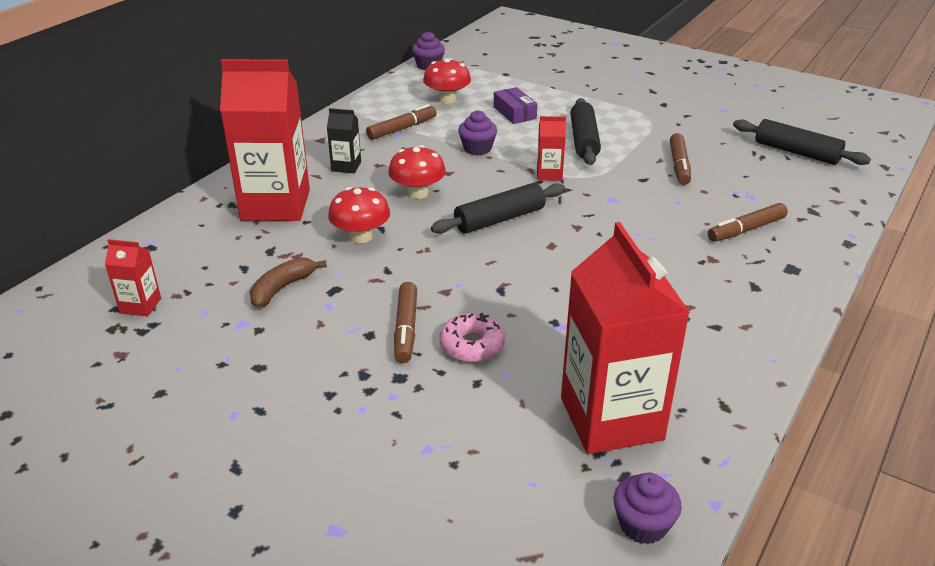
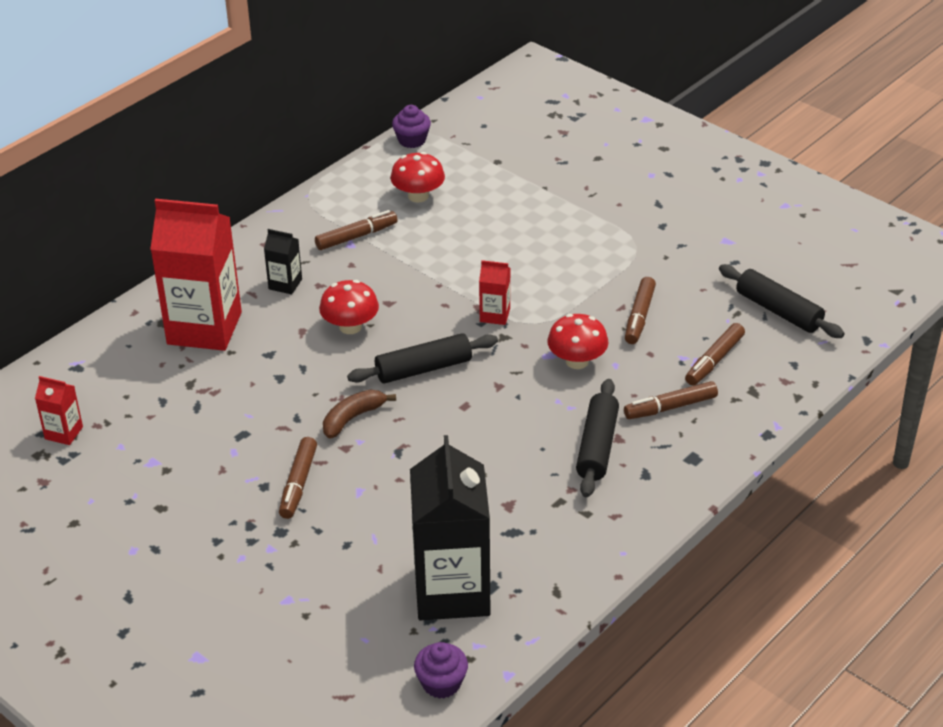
camera: 10 degrees right, 5 degrees up
(282, 288) = (194, 428): brown banana -> brown banana (352, 418)
(361, 236) = (280, 375): red mushroom -> red mushroom (577, 361)
(472, 345) = (353, 507): pink donut -> none
(477, 148) = (430, 272): purple cupcake -> none
(514, 113) = (487, 224): purple box -> none
(584, 140) = (549, 271): black rolling pin -> black rolling pin (597, 446)
(611, 418) = (452, 591): red carton -> black carton
(764, 191) = (714, 360): none -> brown marker

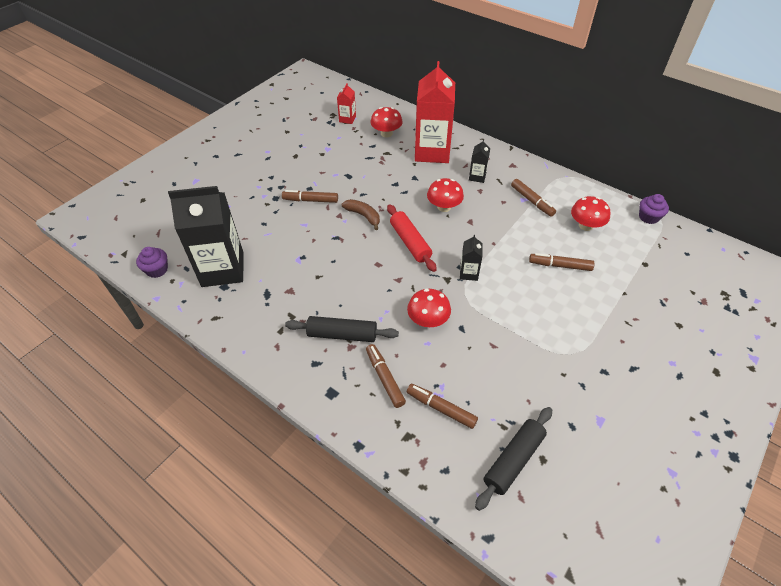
camera: 85 degrees right, 10 degrees up
(131, 381) = (386, 133): none -> red mushroom
(423, 369) = (410, 242): black rolling pin -> red rolling pin
(495, 315) = (468, 273): red carton -> black carton
(639, 316) = (484, 357): brown marker -> brown marker (560, 265)

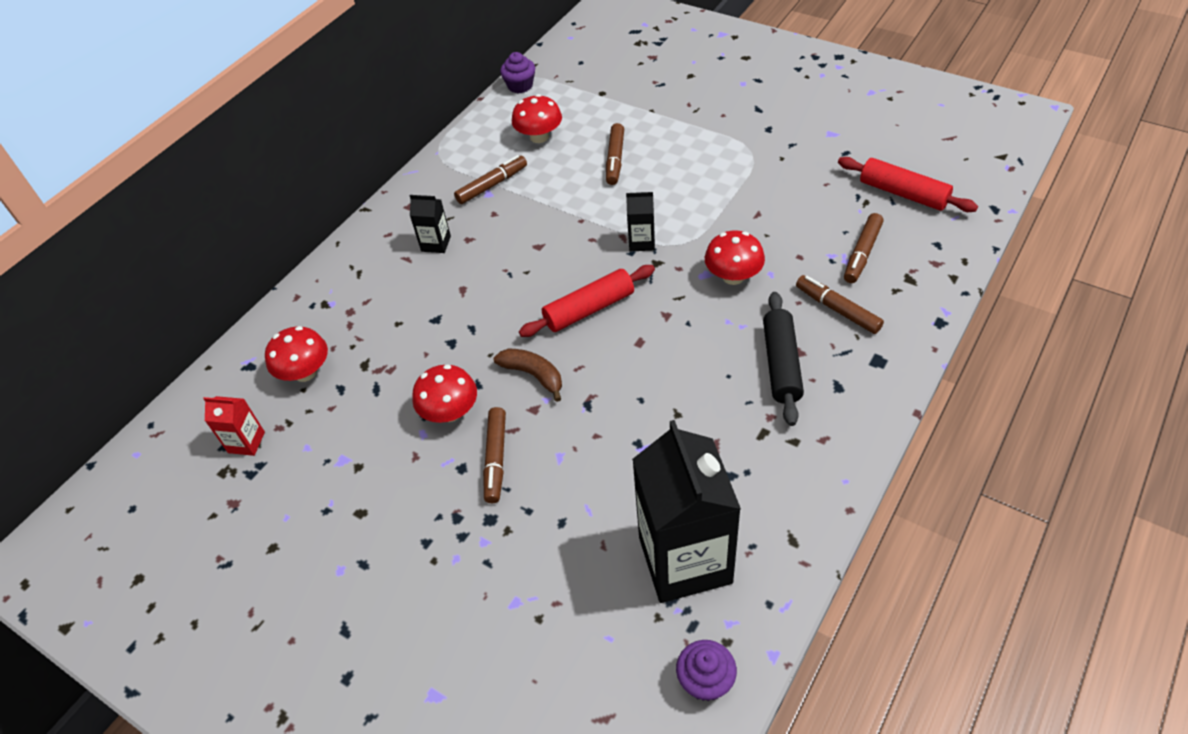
camera: 90 degrees left, 0 degrees up
(363, 216) = (533, 375): brown banana -> brown banana turned 90 degrees clockwise
(385, 378) = (837, 309): brown marker -> brown marker turned 75 degrees clockwise
(432, 152) = (367, 302): red carton -> none
(444, 207) = (508, 277): red mushroom -> red mushroom (450, 412)
(513, 460) = (903, 193): black rolling pin -> red rolling pin

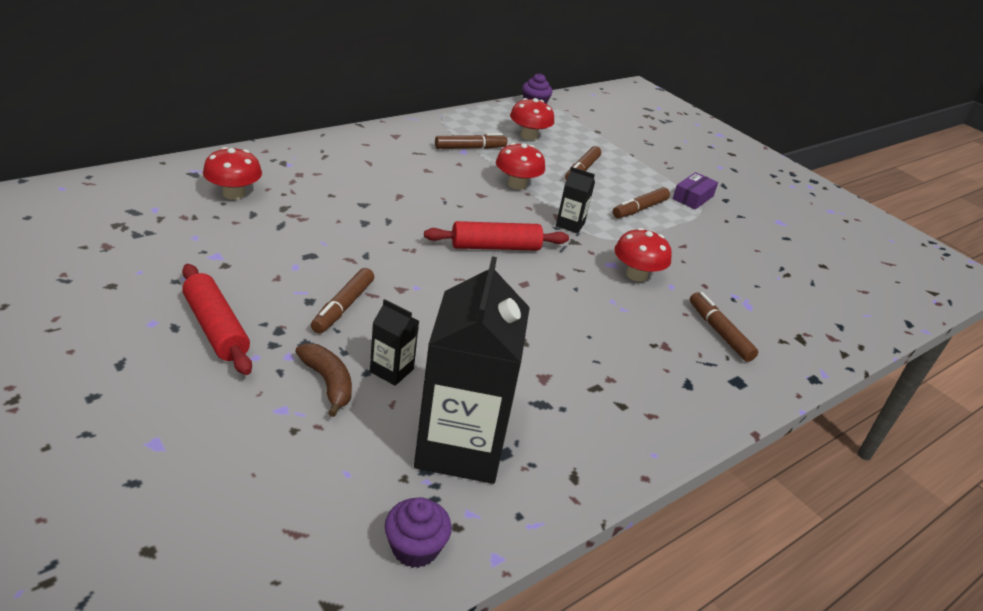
camera: 10 degrees right, 15 degrees down
(246, 442) = (151, 215): red carton -> none
(436, 243) = (399, 163): black carton -> black carton (391, 370)
(450, 412) = (329, 262): red mushroom -> red mushroom (517, 184)
(533, 375) = (417, 268): brown banana -> brown banana (328, 383)
(737, 142) = (693, 197): none -> purple box
(781, 364) = (643, 348): black rolling pin -> none
(862, 253) = (764, 305): brown marker -> brown marker (639, 209)
(903, 193) = (825, 282): red rolling pin -> red rolling pin (216, 328)

